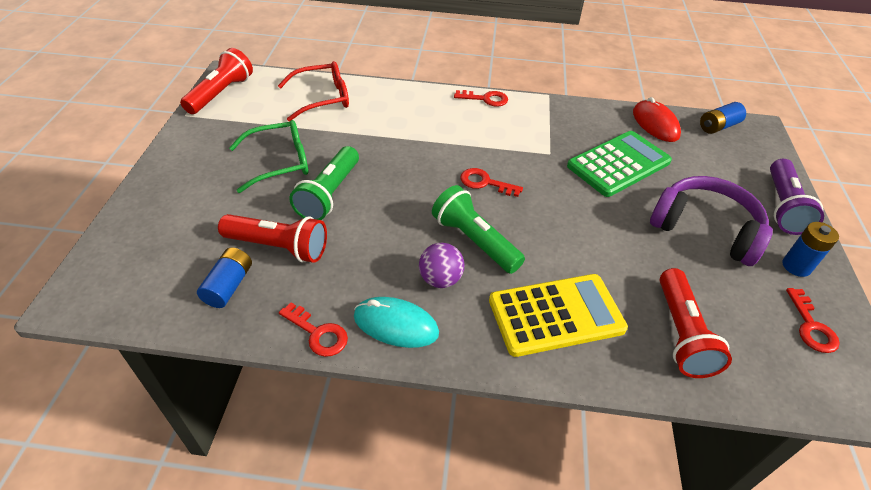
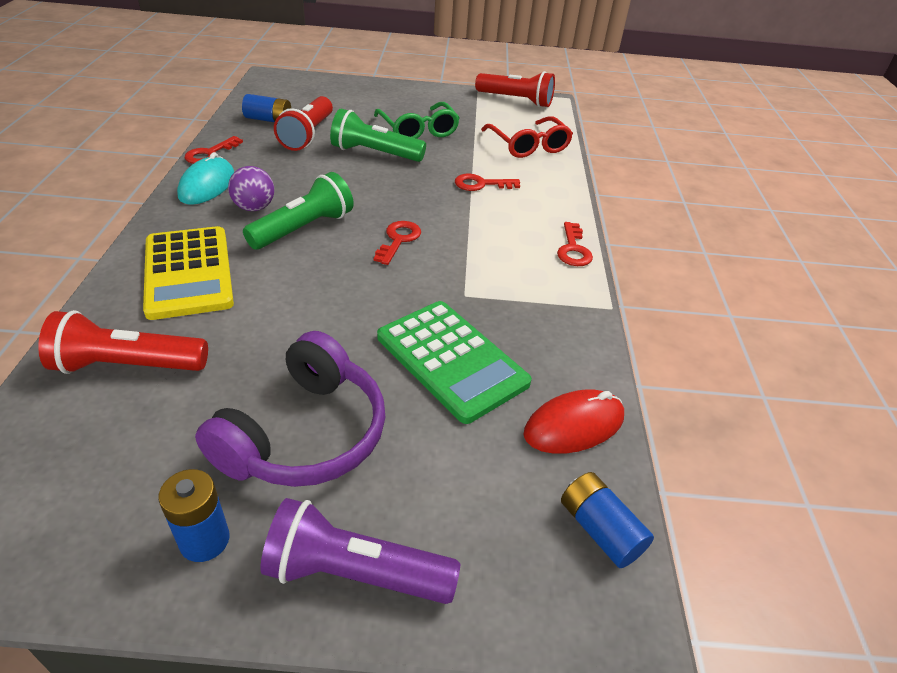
camera: 85 degrees right, 5 degrees down
(811, 326) = (83, 516): red key -> red key (481, 184)

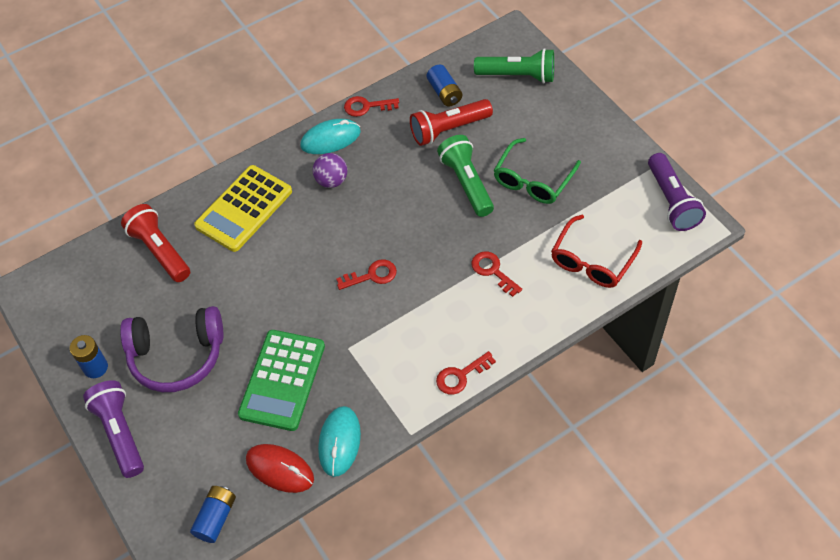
camera: 60 degrees right, 15 degrees up
(304, 228) = (335, 221): green flashlight -> green flashlight (518, 76)
(516, 100) = (672, 201): red flashlight -> purple flashlight
(578, 359) = (339, 442): none -> turquoise mouse

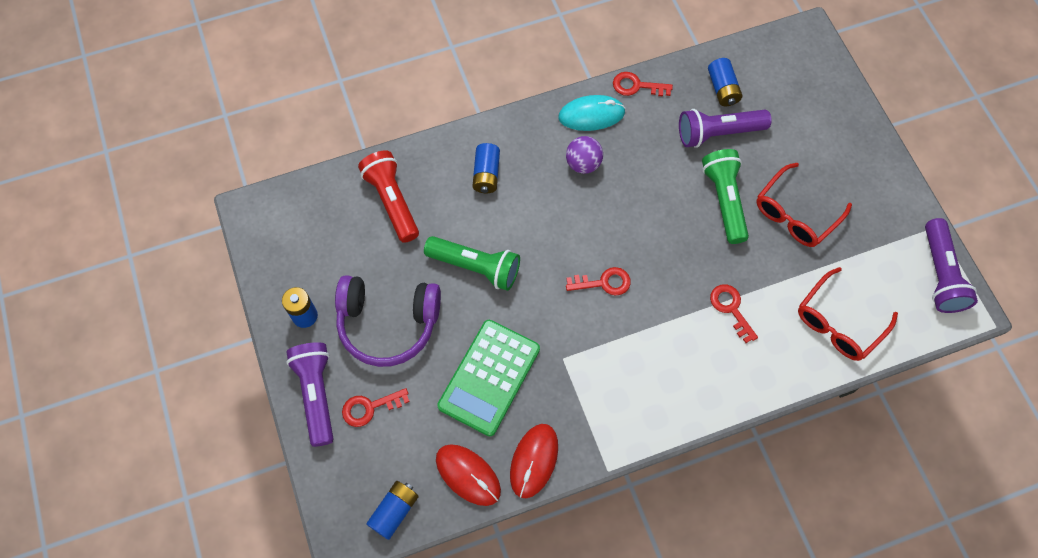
camera: 10 degrees right, 10 degrees up
(244, 209) = (486, 174): yellow calculator -> blue battery
(339, 442) = (534, 461): turquoise mouse -> red mouse
(448, 129) = (718, 133): red flashlight -> purple flashlight
(461, 376) = (673, 419): red key -> red key (370, 407)
(518, 76) = (805, 87): green flashlight -> green flashlight (476, 267)
(533, 179) = (796, 213): green glasses -> red glasses

